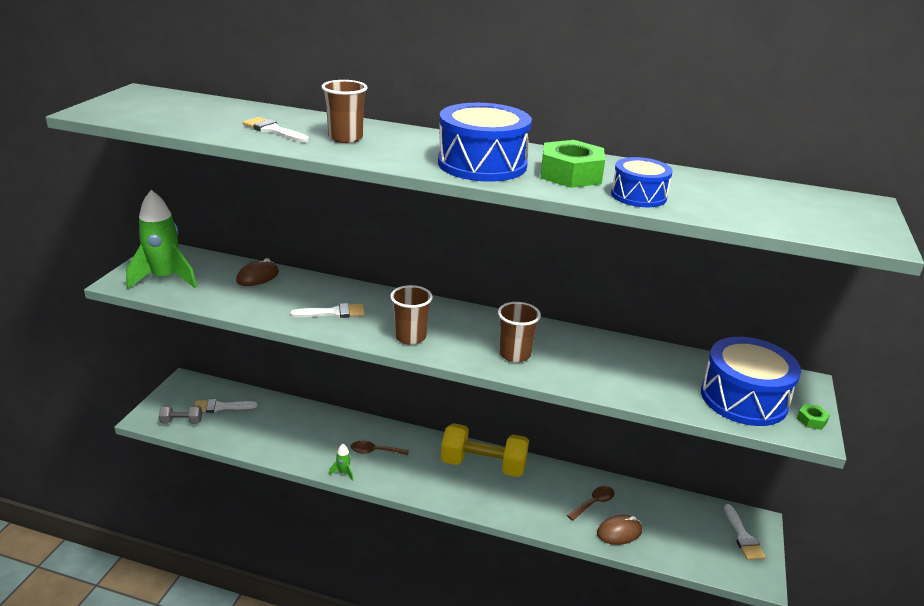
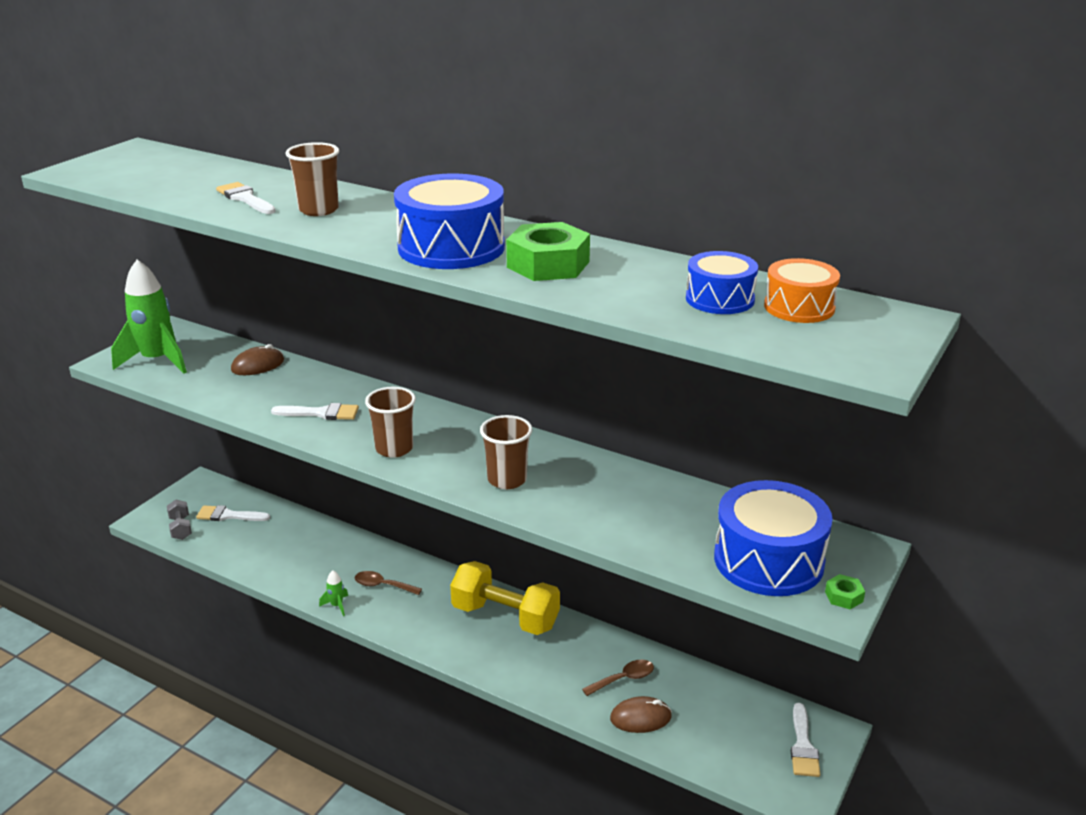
camera: 15 degrees right, 0 degrees up
(181, 422) = (180, 528): grey dumbbell -> grey dumbbell turned 60 degrees clockwise
(638, 196) = (609, 295): blue drum -> blue drum (720, 299)
(784, 198) = (799, 307): none -> orange drum

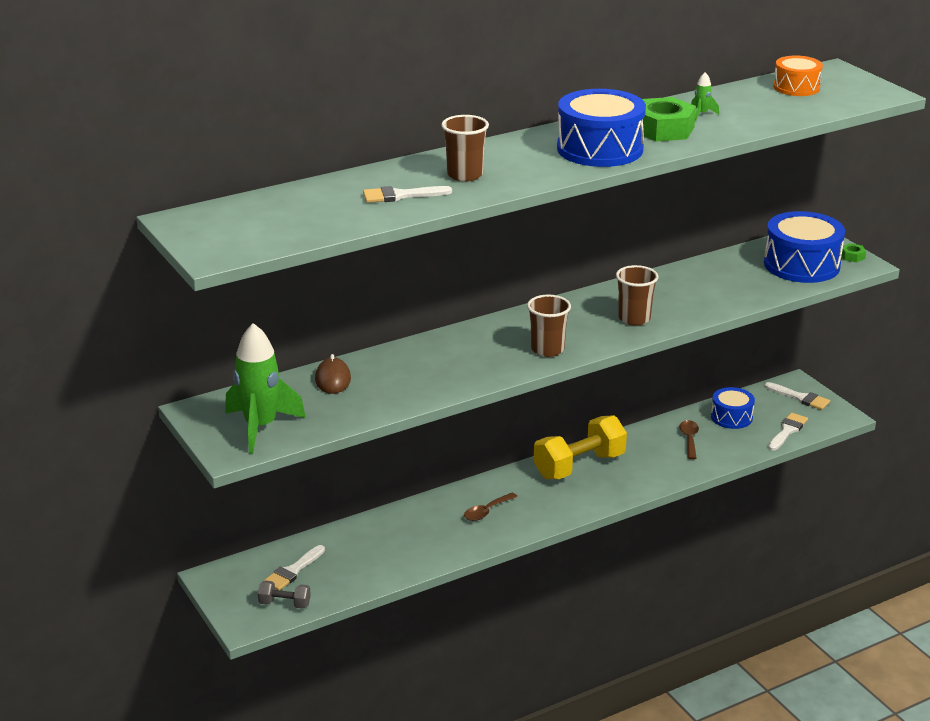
camera: 60 degrees left, 0 degrees up
(321, 413) = (457, 367): white brush -> white brush (787, 431)
(337, 605) = (492, 541): green rocket -> green rocket (701, 114)
(640, 718) = (732, 446): brown mouse -> none
(720, 299) = (766, 101): blue drum -> blue drum (731, 417)

